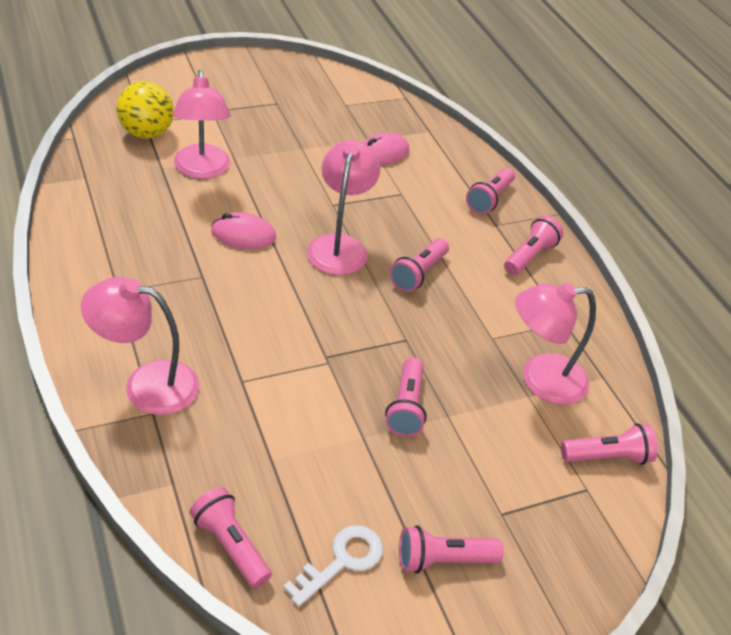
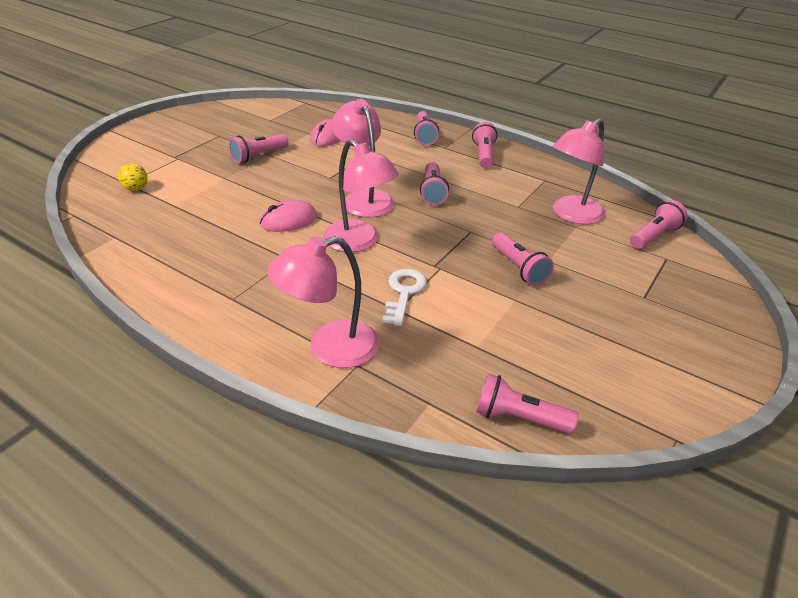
camera: 30 degrees left, 5 degrees down
(146, 133) = (136, 189): yellow ball -> yellow ball, size x0.52
(202, 170) = (209, 194): pink lamp -> pink lamp (359, 242)
(342, 561) = (597, 380): white key -> white key (404, 293)
(443, 559) = (649, 342): pink flashlight -> pink flashlight (258, 156)

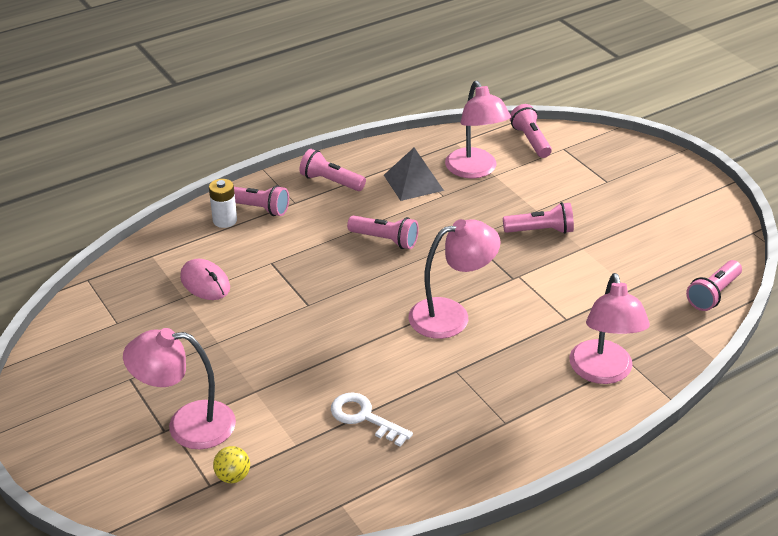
camera: 65 degrees left, 0 degrees up
(258, 156) = (217, 352): pink flashlight -> none
(288, 220) = (383, 356): pink mouse -> none
(363, 198) = (369, 291): pink lamp -> pink lamp (187, 425)
(400, 128) = (225, 220): none -> white battery
(404, 293) = (545, 308): white key -> white key (364, 417)
(520, 189) = (413, 182): none -> grey pyramid

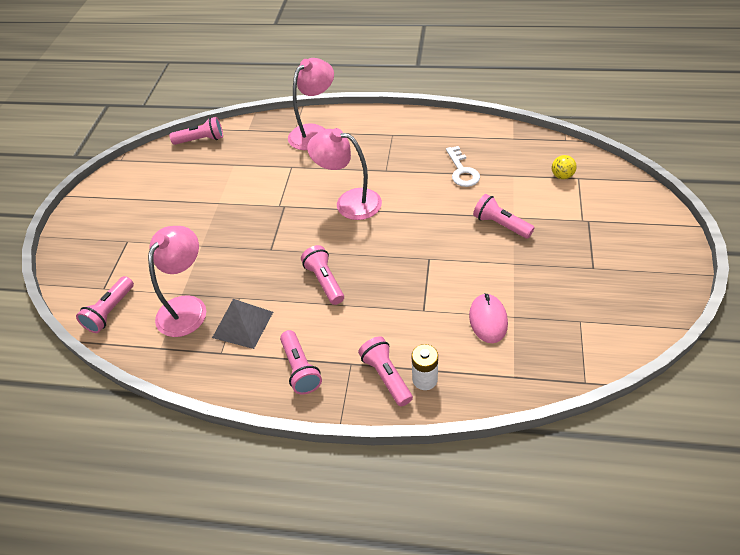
camera: 135 degrees left, 10 degrees up
(187, 425) = (571, 216): pink lamp -> none
(540, 231) = (222, 228): pink flashlight -> pink flashlight (501, 225)

